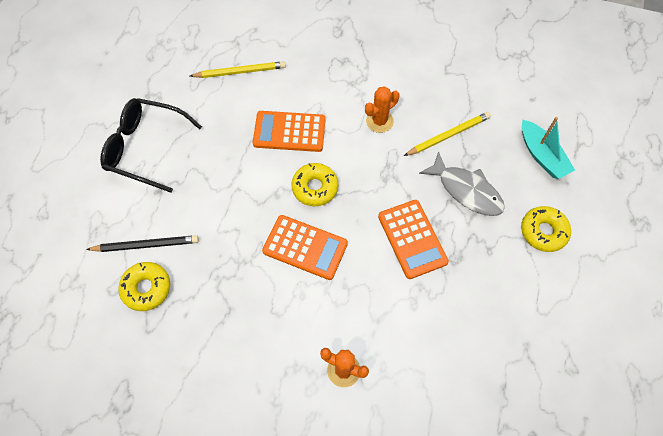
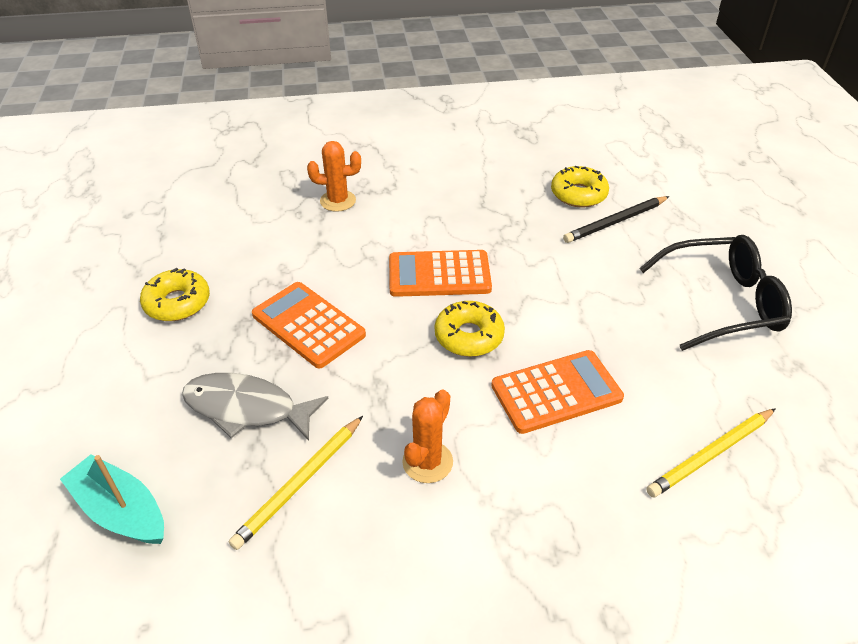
camera: 155 degrees right, 20 degrees down
(543, 232) = (117, 394): yellow donut -> yellow donut (177, 303)

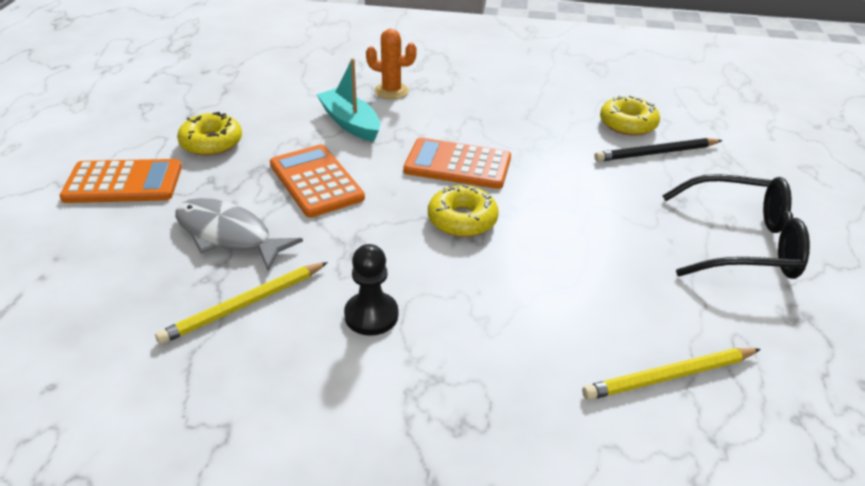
camera: 15 degrees right, 5 degrees down
(121, 511) = (80, 290): turquoise boat -> turquoise boat (350, 123)
(427, 462) = (371, 315): orange cactus -> black pawn
(556, 392) = (527, 285): orange calculator -> orange calculator (123, 183)

